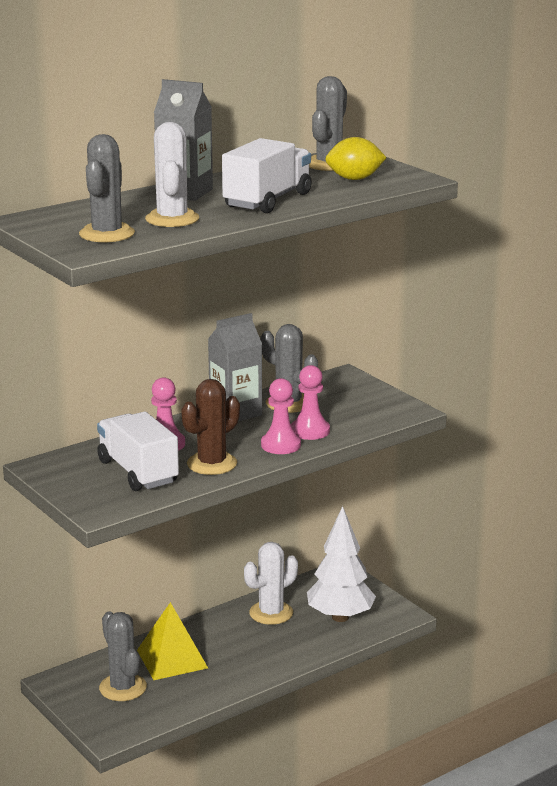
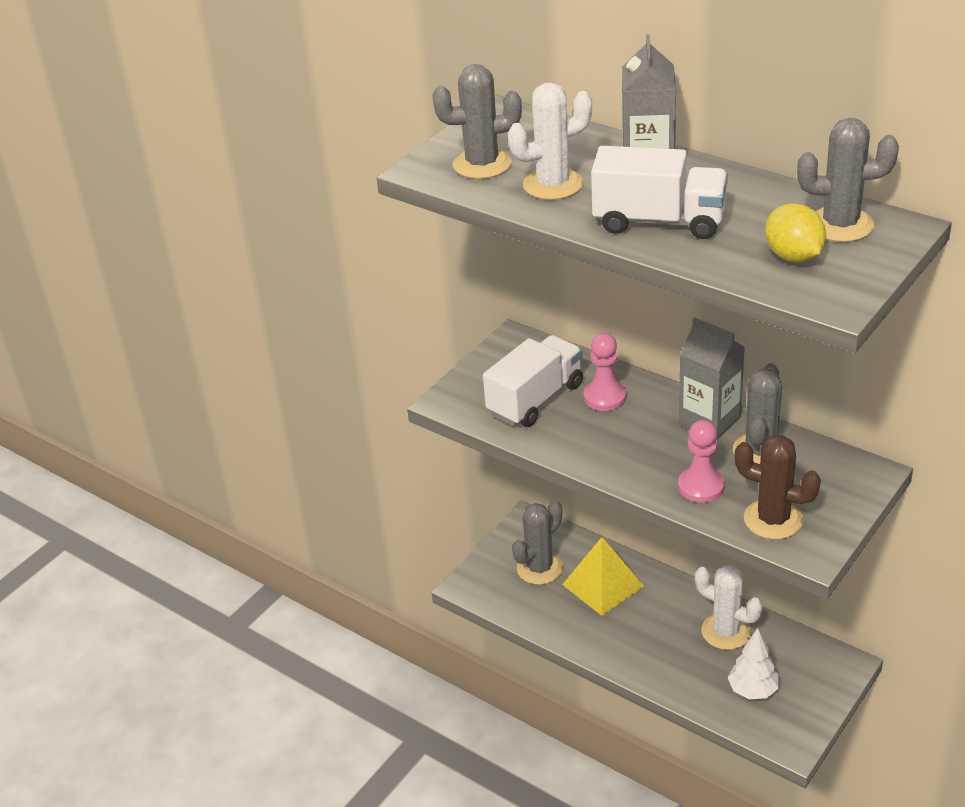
camera: 75 degrees right, 15 degrees up
(212, 464) = (580, 440): brown cactus -> brown cactus (773, 519)
(281, 445) = (652, 475): pink pawn -> none
(340, 617) = (753, 690): white tree -> white tree, size x0.64

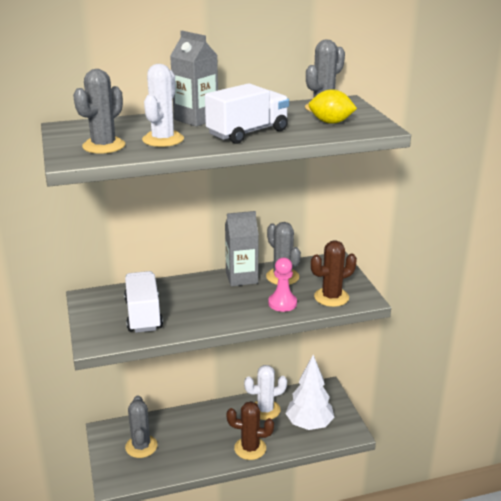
camera: 55 degrees left, 10 degrees down
(603, 585) = (184, 431): yellow pyramid -> none
(605, 397) = (177, 295): pink pawn -> none
(645, 661) = (250, 448): none -> brown cactus
(753, 690) = (309, 424): white tree -> white tree, size x1.57

